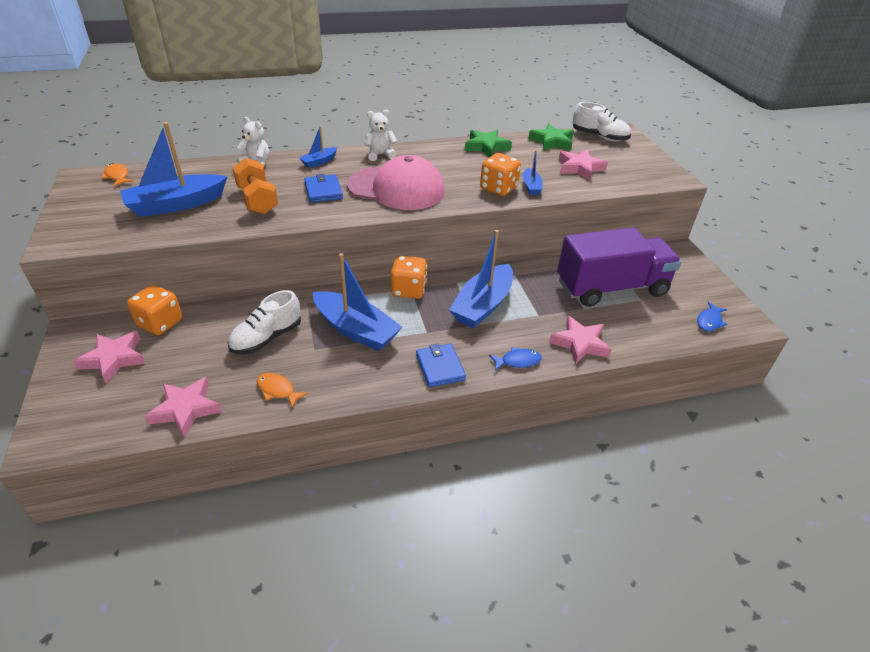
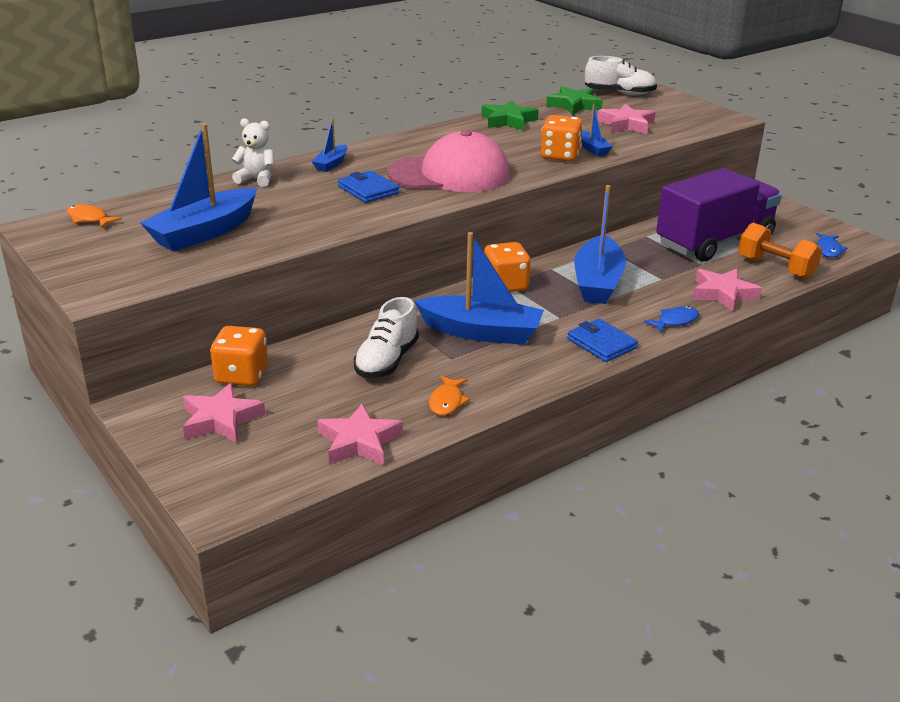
camera: 20 degrees left, 10 degrees down
(257, 200) = (300, 211): orange dumbbell -> orange dumbbell (775, 268)
(278, 390) = (447, 401): orange fish -> orange fish turned 90 degrees counterclockwise
(380, 155) = (396, 146): white teddy bear -> none

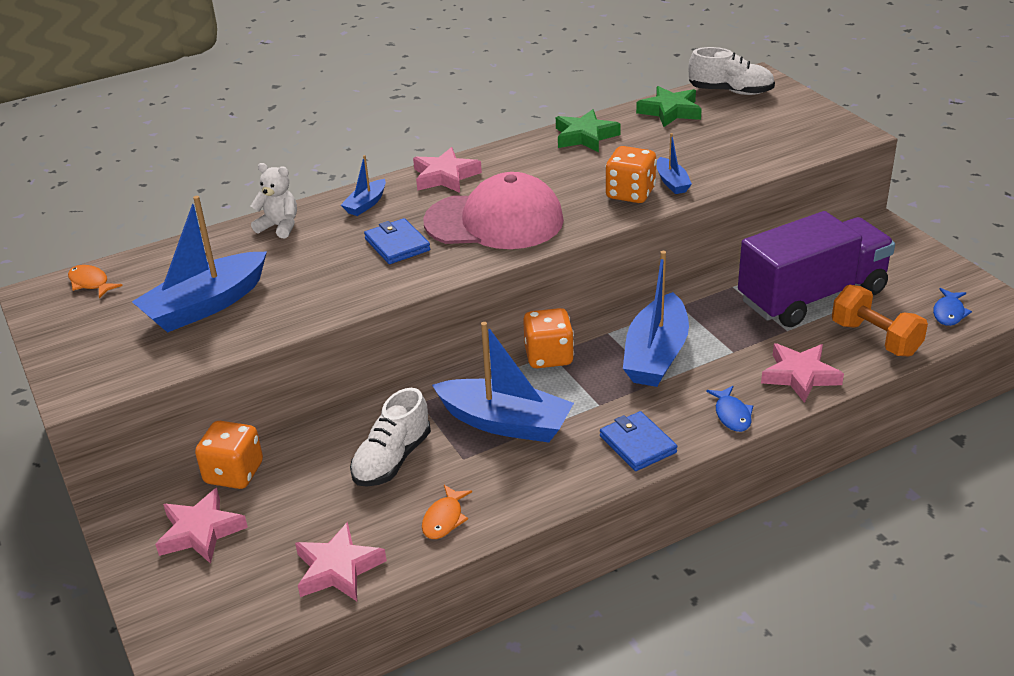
camera: 10 degrees right, 5 degrees up
(626, 124) = (724, 143): pink star -> pink star (445, 176)
(675, 321) = (732, 415): blue fish -> blue fish turned 105 degrees clockwise

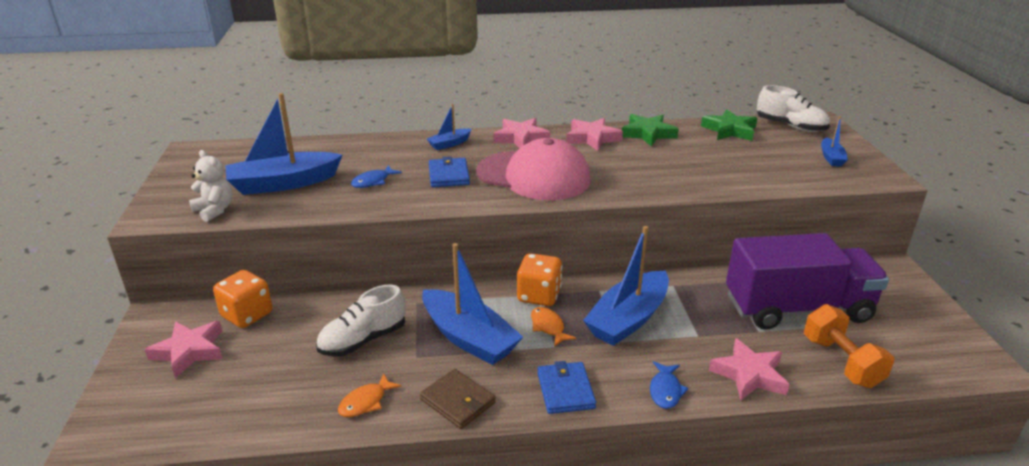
camera: 20 degrees right, 5 degrees down
(90, 283) = (227, 152): orange fish -> orange fish (548, 327)
(279, 226) = (378, 145): white teddy bear -> white teddy bear (215, 210)
(338, 569) = (257, 415): pink star -> pink star (592, 138)
(538, 488) = (457, 401): none -> brown wallet
(630, 193) = (656, 180): orange dice -> none
(672, 182) = (697, 180): blue boat -> blue boat (831, 158)
(949, 313) = (929, 359): blue fish -> blue fish (373, 181)

